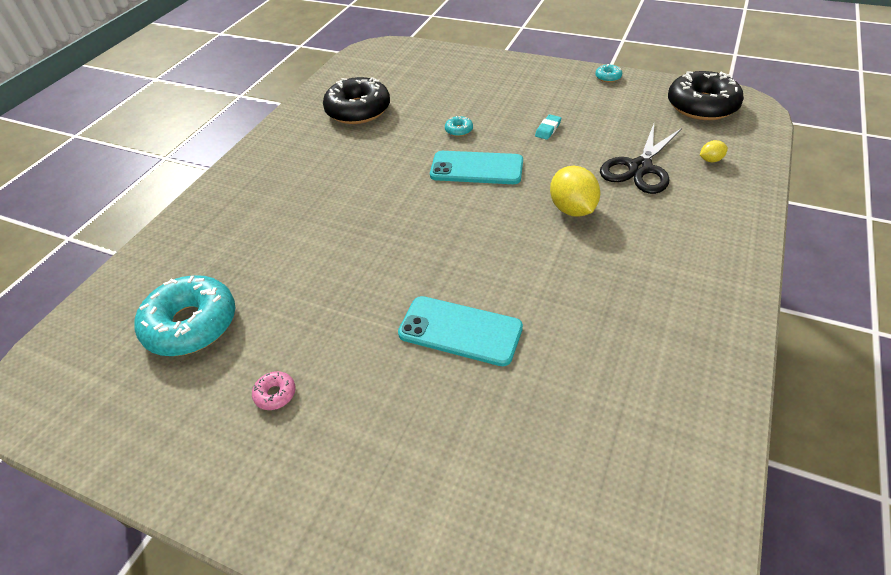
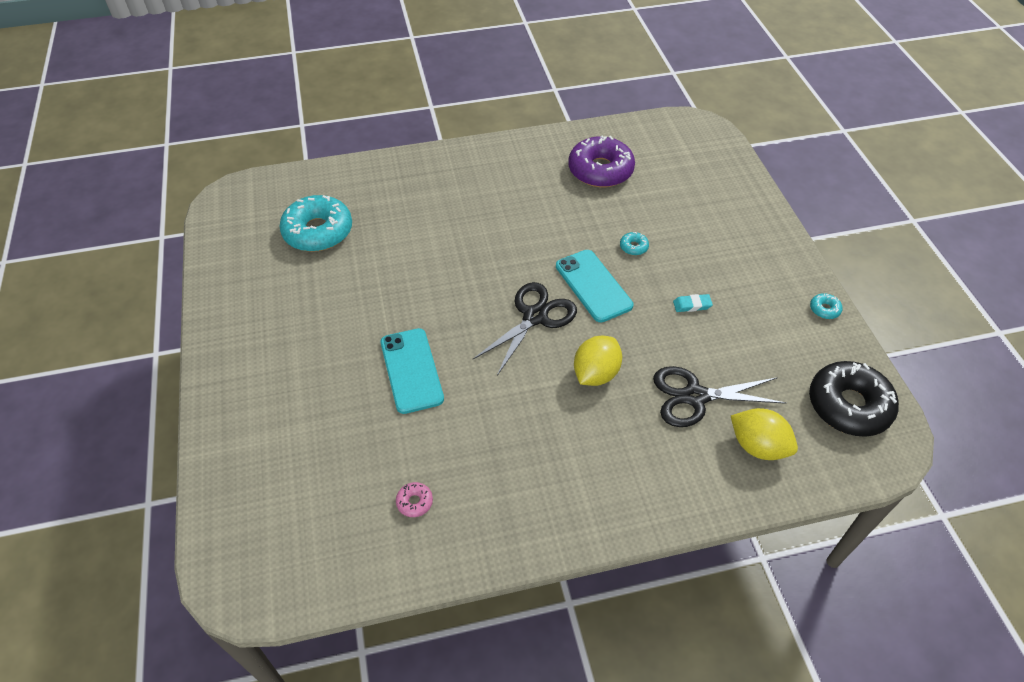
camera: 50 degrees right, 5 degrees up
(275, 394) = (296, 307): pink donut -> pink donut (414, 502)
(358, 110) = (600, 170): black donut -> purple donut
(476, 216) = (535, 317): none -> black scissors
(710, 160) = (758, 446): yellow lemon -> yellow lemon, size x2.03

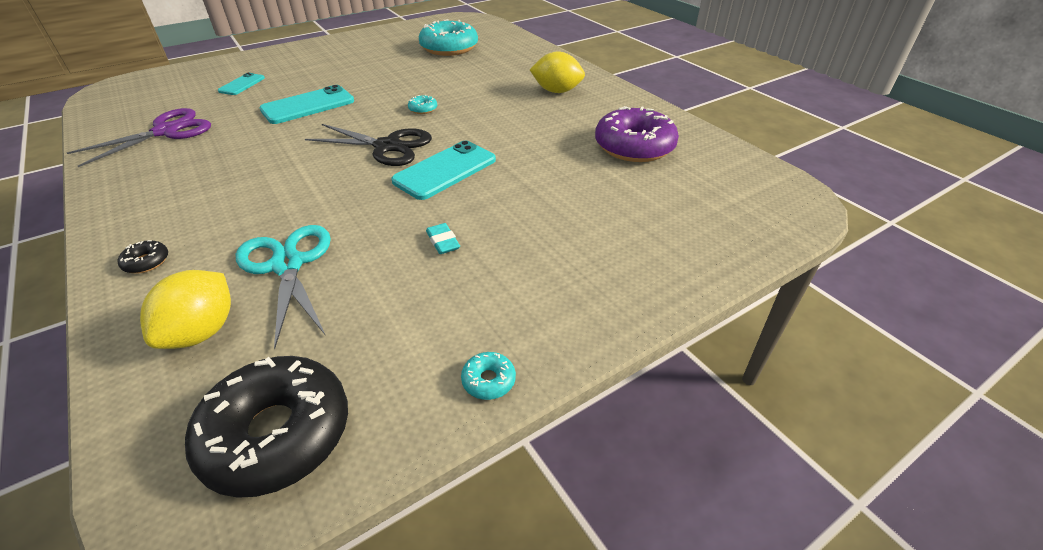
camera: 70 degrees right, 10 degrees down
(312, 433) = (242, 84): none -> turquoise phone
(414, 502) = (166, 131): pink donut -> purple scissors
(595, 374) = (316, 191): yellow lemon -> yellow lemon (556, 91)
(633, 247) = (521, 186): turquoise donut -> turquoise donut (423, 109)
(666, 490) = (146, 262): none -> black donut
(695, 396) = (288, 265): black scissors -> turquoise scissors

